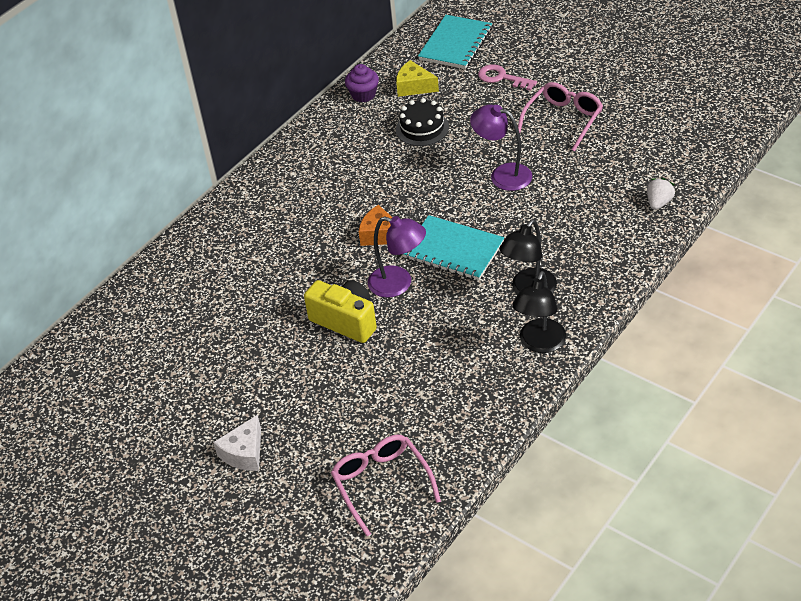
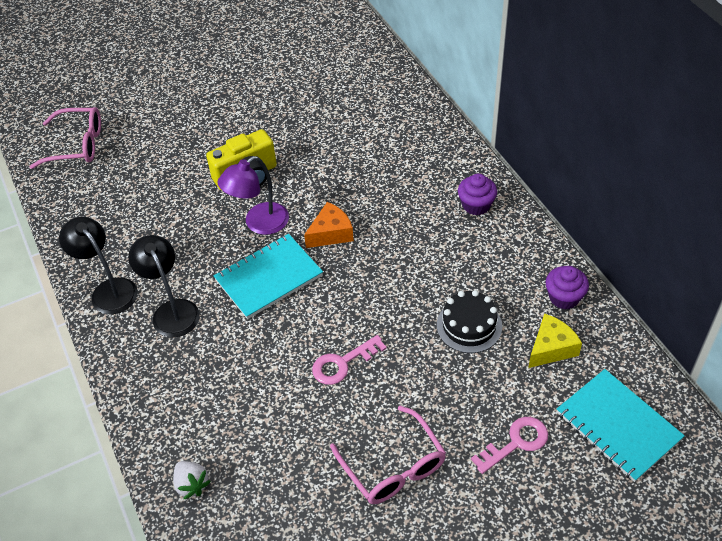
camera: 115 degrees right, 5 degrees up
(244, 453) = (172, 86): white cheese -> none
(295, 166) = (476, 205): none -> purple cupcake
(503, 175) = (343, 363): purple lamp -> pink key

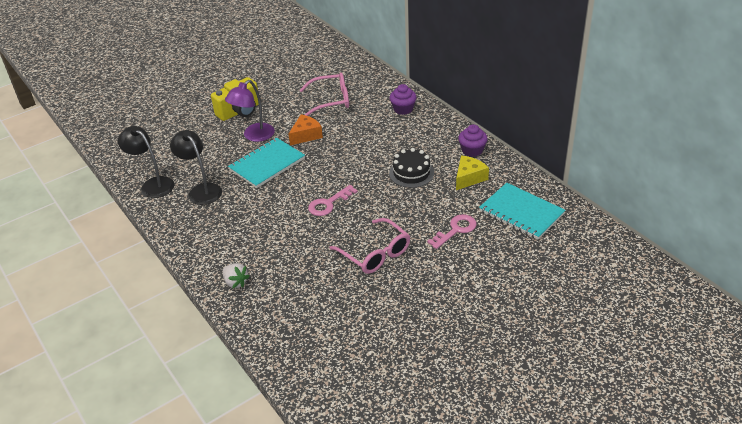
camera: 10 degrees left, 10 degrees down
(77, 145) = (112, 107): pink glasses -> pink glasses (331, 100)

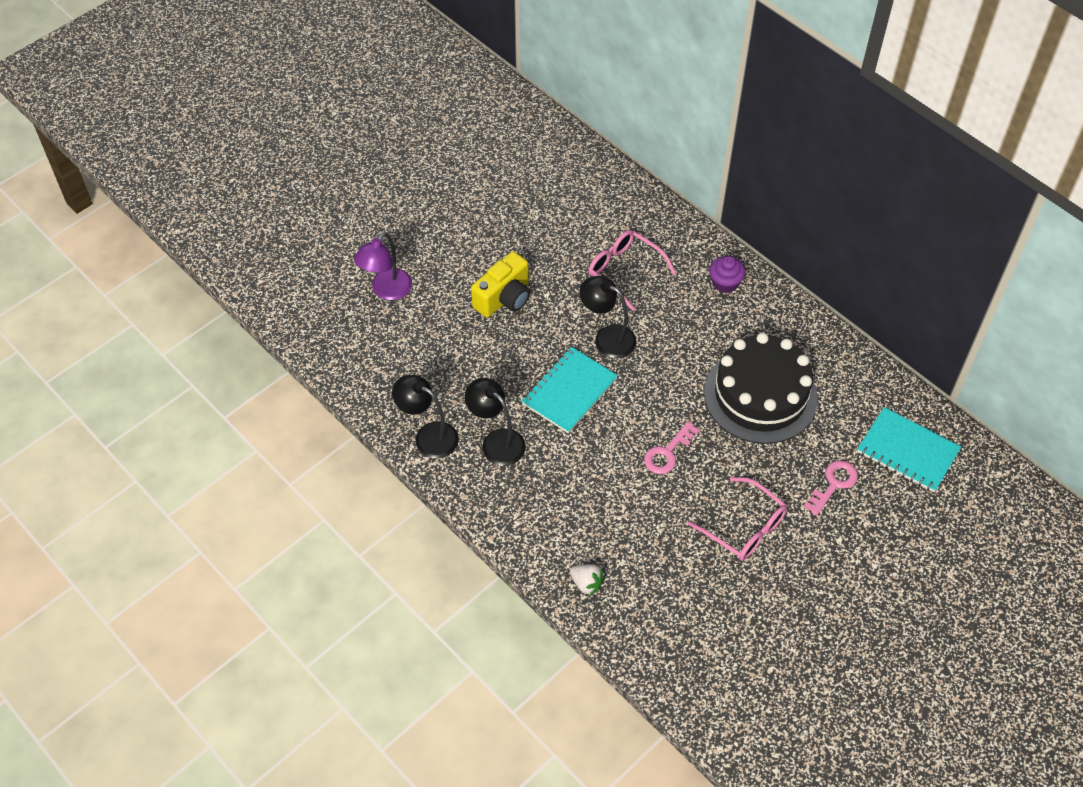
camera: 10 degrees left, 15 degrees up
(254, 136) = (537, 342): purple lamp -> purple lamp (386, 291)
(306, 135) = (607, 337): orange cheese -> black lamp
(331, 100) = (624, 271): pink glasses -> pink glasses turned 120 degrees counterclockwise
(411, 173) = (760, 395): black cake -> black cake, size x1.96
(469, 178) = (834, 399): yellow cheese -> none
(472, 150) = (829, 352): purple cupcake -> none

